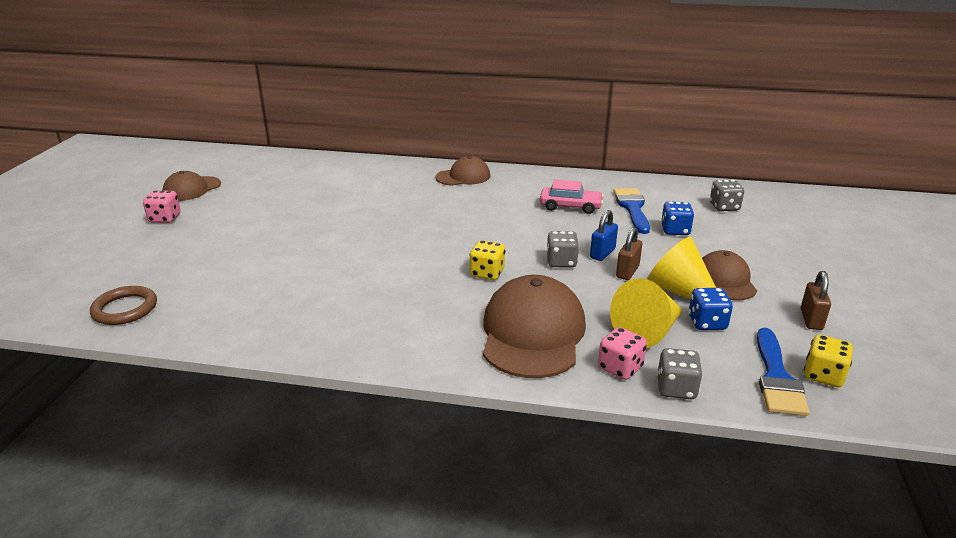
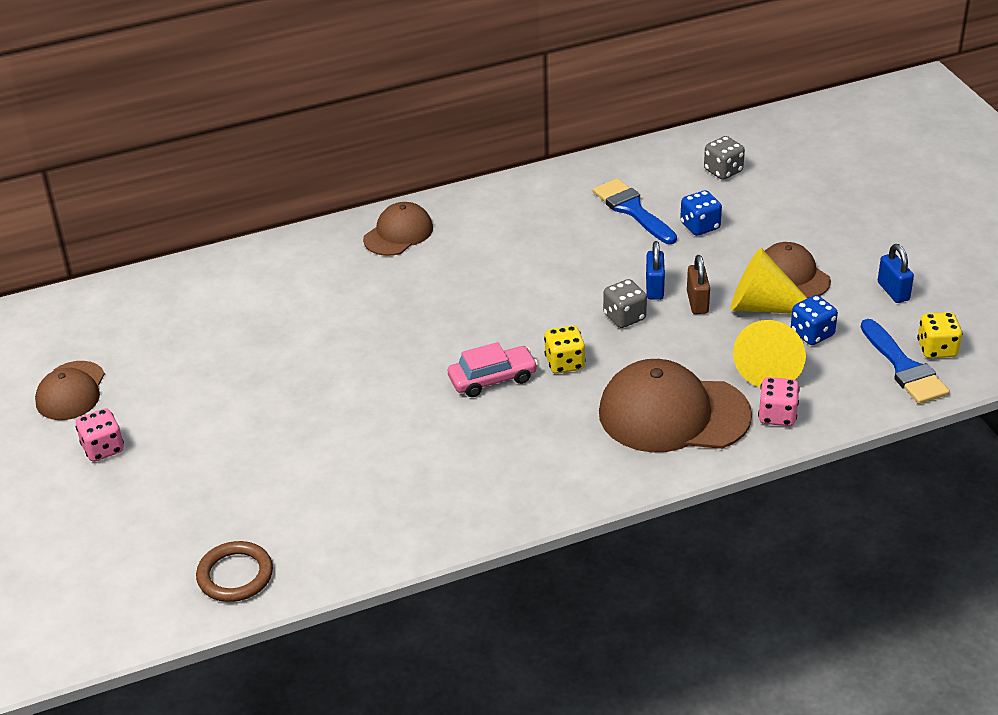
camera: 30 degrees left, 10 degrees up
(532, 333) = (673, 414): brown cap -> brown cap turned 60 degrees counterclockwise
(570, 207) = (565, 234): pink car -> pink car (492, 379)
(676, 389) = (836, 415): grey dice -> none
(811, 319) = (893, 291): brown padlock -> blue padlock

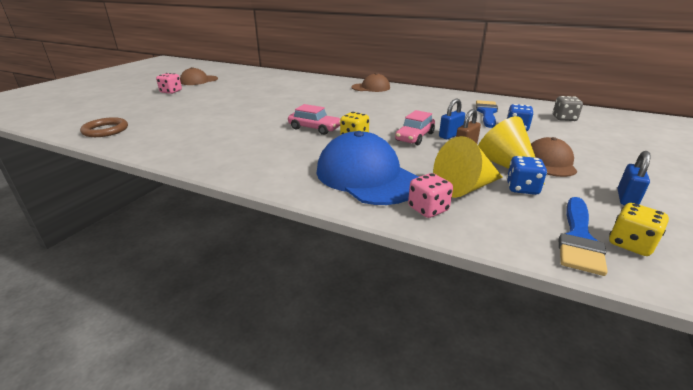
camera: 45 degrees right, 10 degrees down
(624, 317) = (414, 137): grey dice -> pink car
(673, 414) = (366, 176): brown cap -> blue cap

